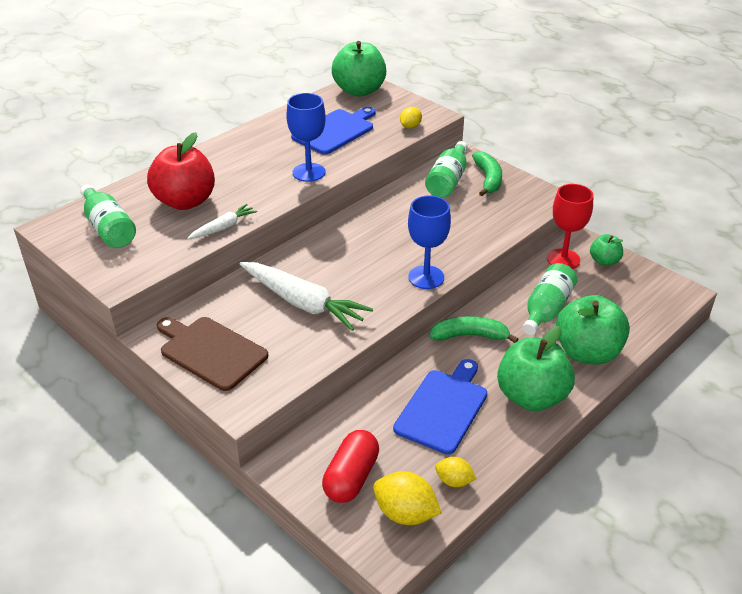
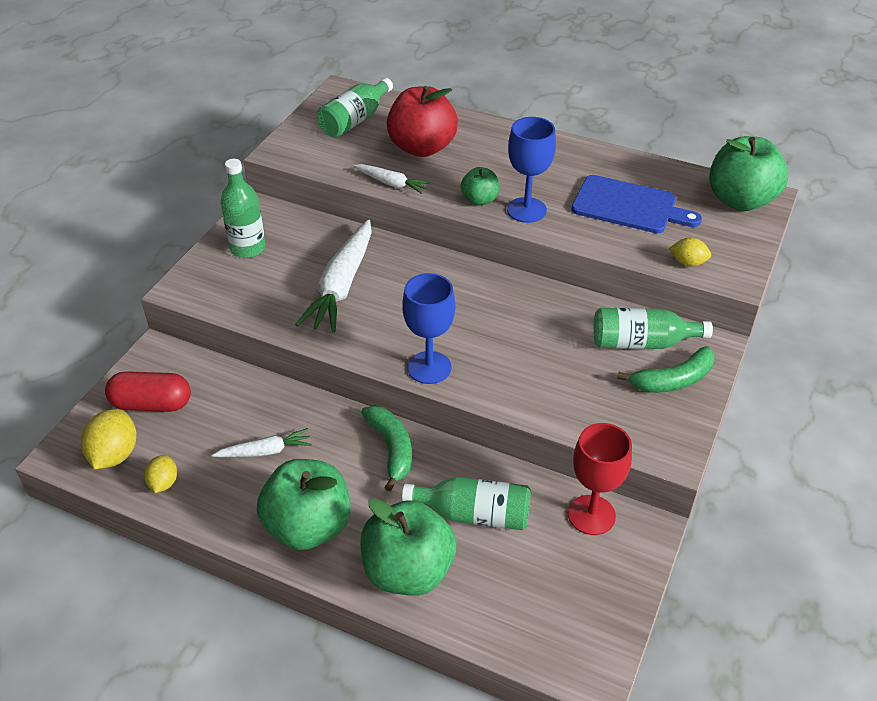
camera: 70 degrees right, 5 degrees up
(211, 351) = (247, 248): brown cutting board -> green bottle
(443, 408) = (265, 451): blue cutting board -> white carrot
(604, 261) = (614, 563): green apple -> green apple (479, 200)

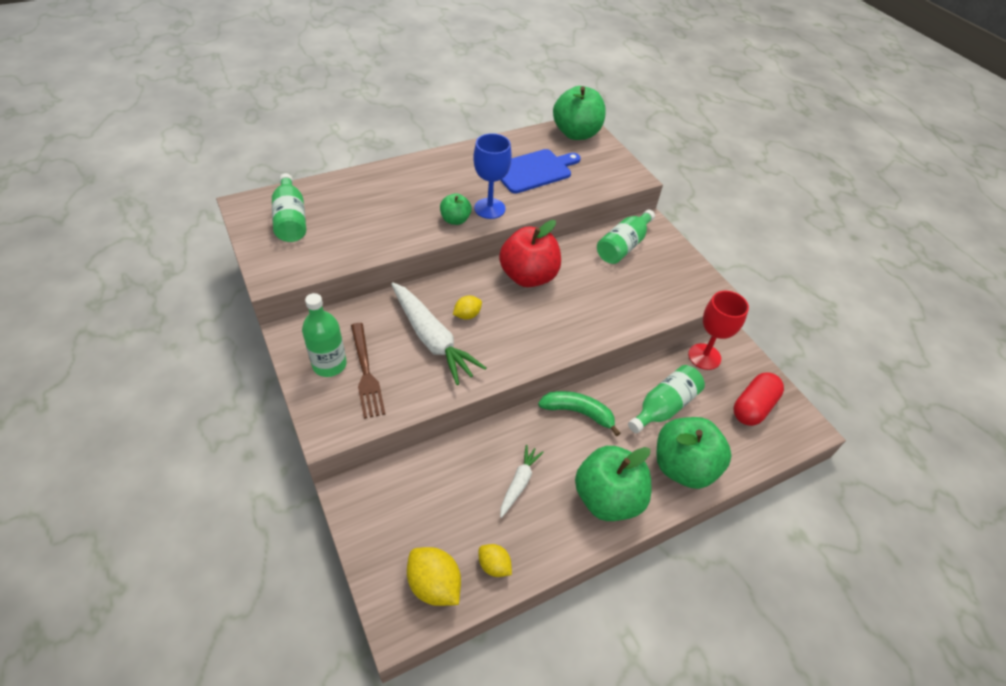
camera: 55 degrees left, 5 degrees up
(152, 404) = (404, 528): red capsule -> red capsule (753, 407)
(261, 272) = (366, 373): none -> brown fork
(391, 183) = (387, 246): white carrot -> none
(422, 148) = (368, 210): red apple -> red apple (528, 276)
(429, 367) = (555, 345): blue goblet -> none
(673, 380) = (662, 255): green banana -> none
(687, 263) = (605, 183): yellow lemon -> yellow lemon (467, 315)

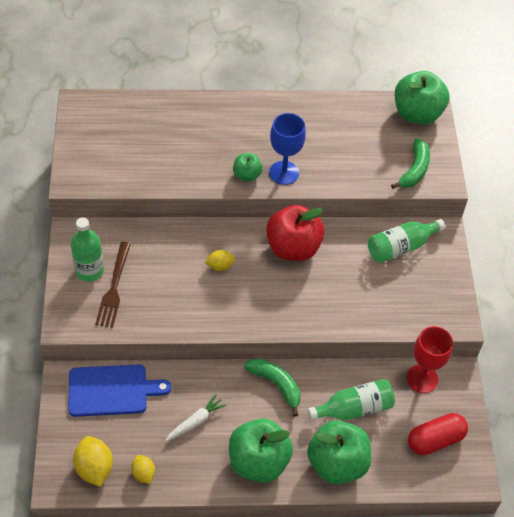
camera: 25 degrees right, 5 degrees up
(291, 219) = (109, 130): green bottle -> none
(432, 339) = (180, 277): white carrot -> none
(534, 171) = (349, 144): blue cutting board -> blue cutting board (112, 390)
(604, 175) = (414, 170): none -> green banana

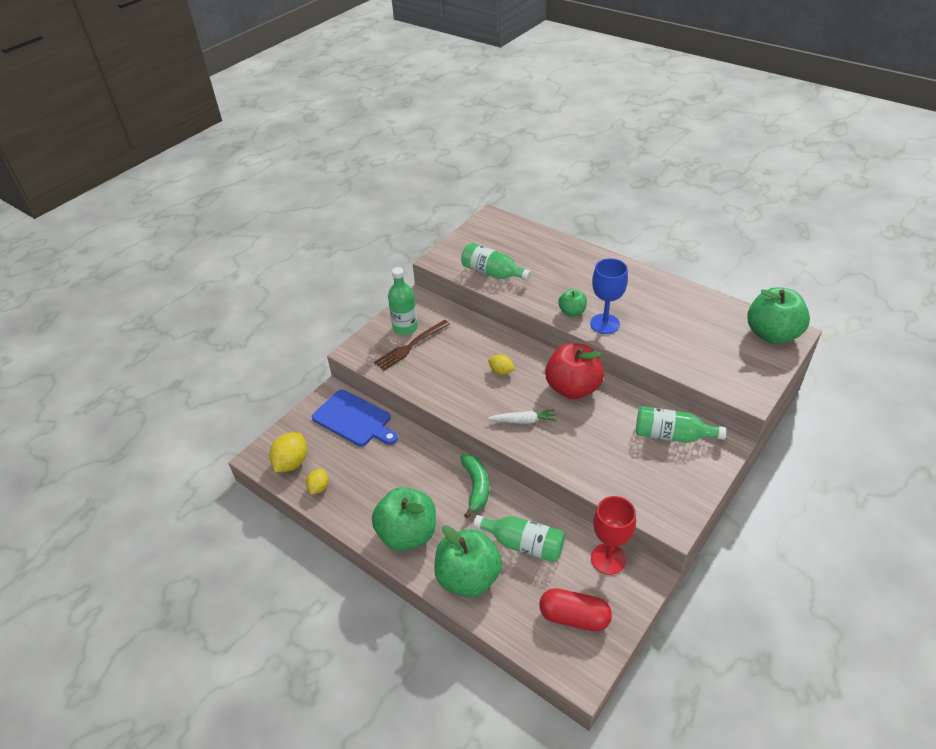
camera: 45 degrees right, 10 degrees down
(139, 169) = (492, 273): none -> green bottle
(195, 421) = (390, 475): white carrot -> white carrot (523, 421)
(414, 170) = (729, 374): green banana -> none

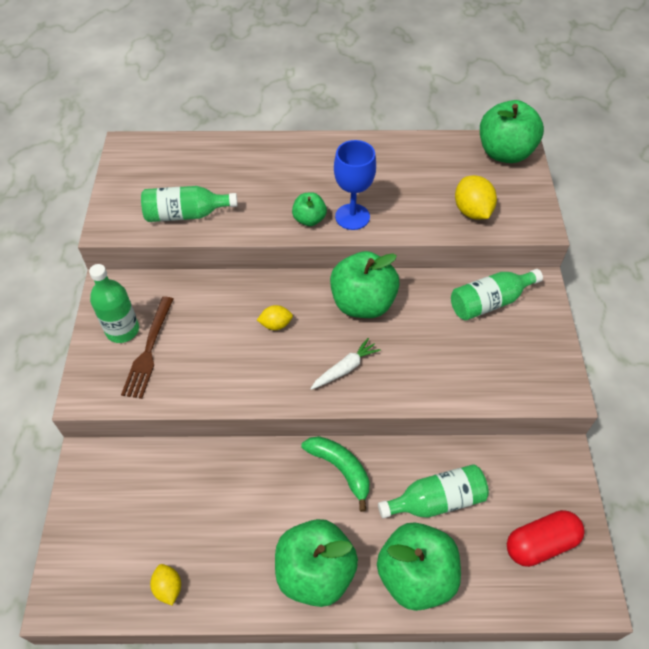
camera: 40 degrees left, 10 degrees up
(291, 462) = (107, 579): yellow lemon -> yellow lemon (472, 211)
(354, 419) = (140, 476): blue cutting board -> none
(573, 388) = (362, 303): red apple -> green apple
(608, 559) = (520, 462): red goblet -> none

